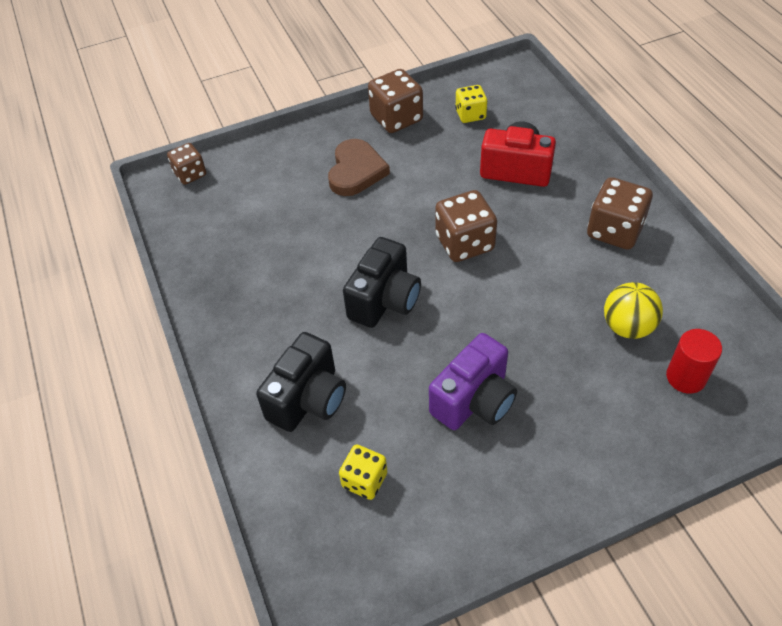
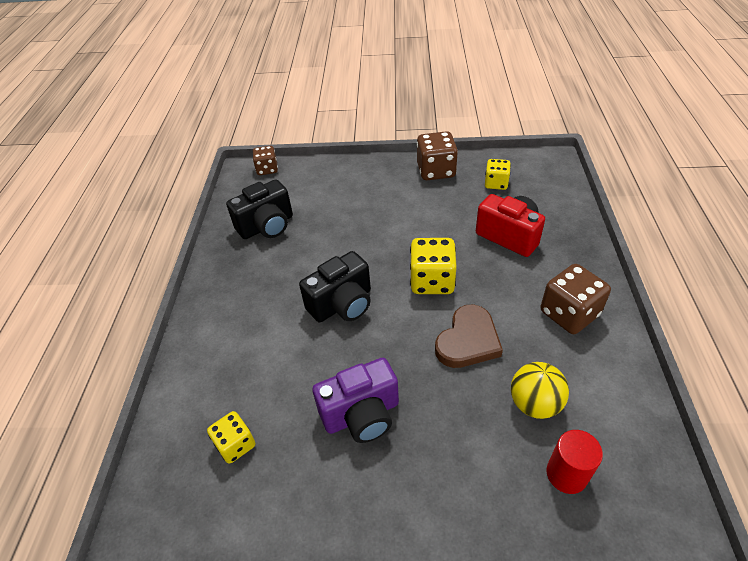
camera: 25 degrees right, 5 degrees down
(308, 399) = (238, 360): black camera -> black camera (267, 226)
(356, 171) = (382, 200): brown heart -> brown heart (468, 340)
(464, 243) = (432, 281): brown dice -> yellow dice

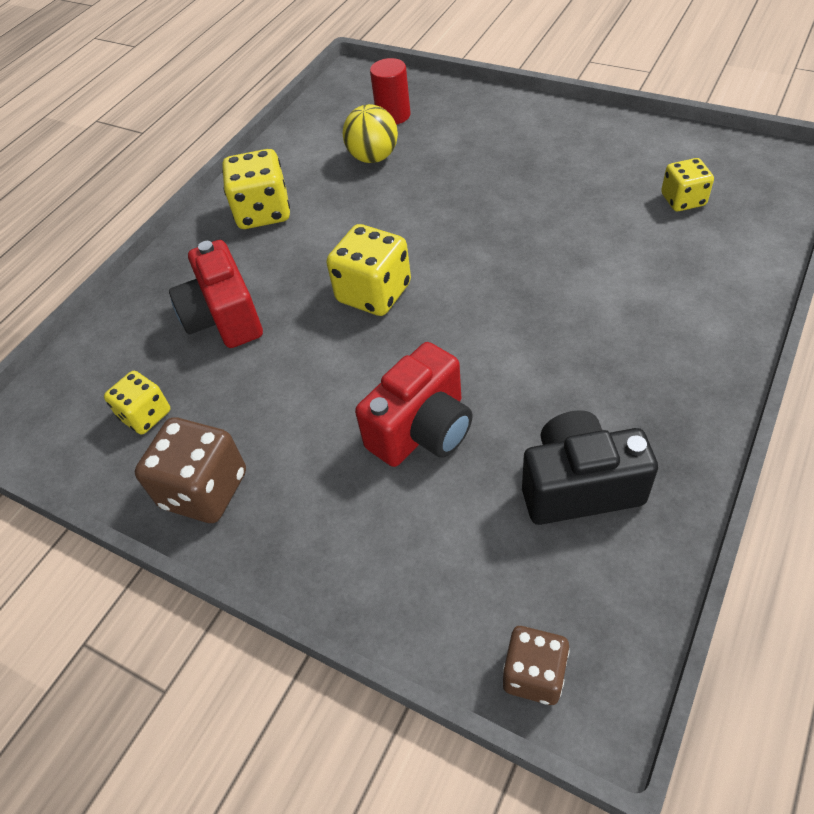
camera: 150 degrees left, 5 degrees up
(342, 304) = (507, 301): black camera -> none
(353, 223) = (422, 430): none -> red camera
(362, 415) = (540, 190): purple camera -> none
(468, 340) = (388, 219): brown heart -> none
(569, 313) = (263, 212): brown dice -> yellow dice

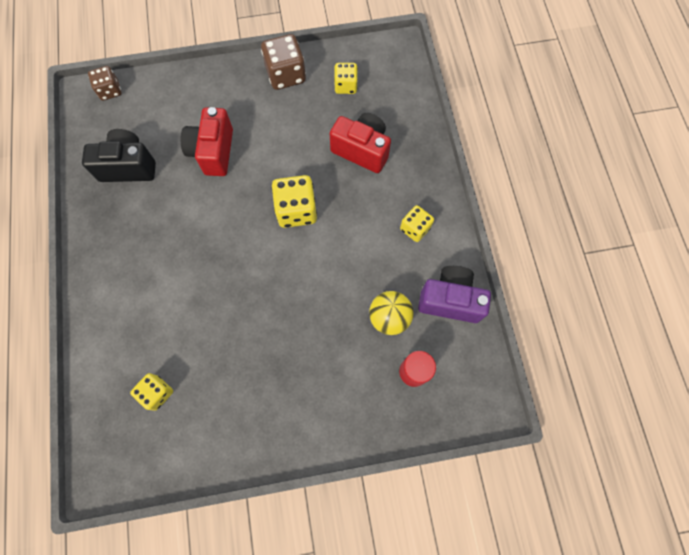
camera: 135 degrees right, 20 degrees up
(263, 212) = (415, 228): yellow dice -> yellow dice, size x0.63
(301, 146) = (450, 300): none -> purple camera
(579, 486) = (128, 166): black camera -> black camera turned 135 degrees counterclockwise

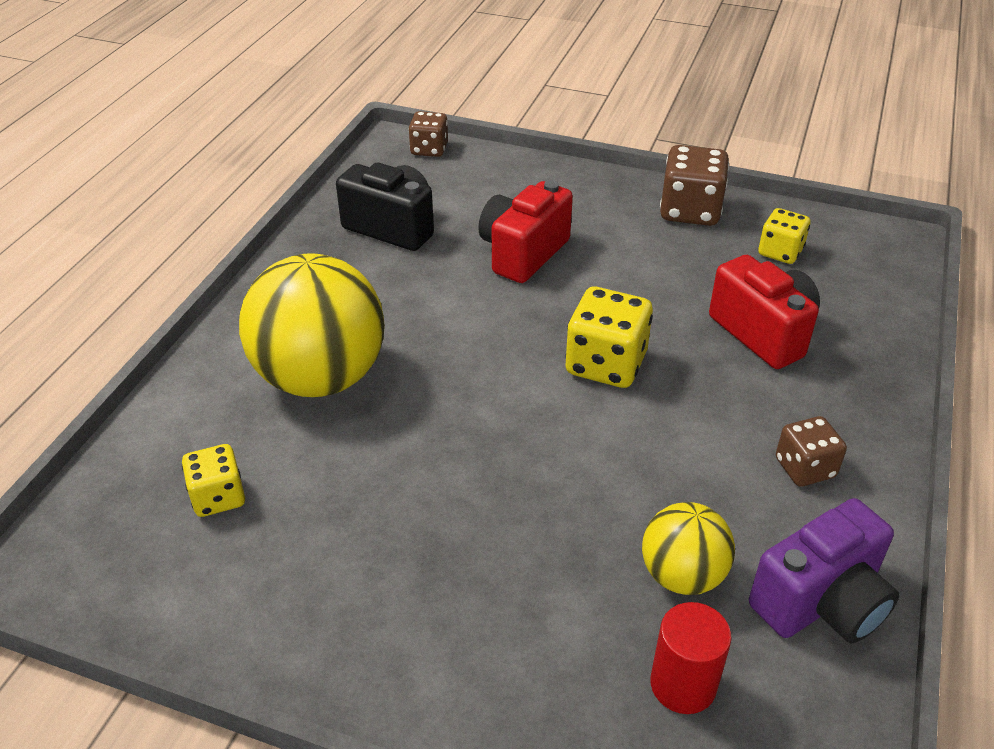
camera: 30 degrees right, 30 degrees down
(158, 294) = (321, 377): none -> yellow ball
(415, 228) = (805, 468): yellow dice -> brown dice
(450, 300) = (821, 602): purple camera -> purple camera turned 105 degrees clockwise

